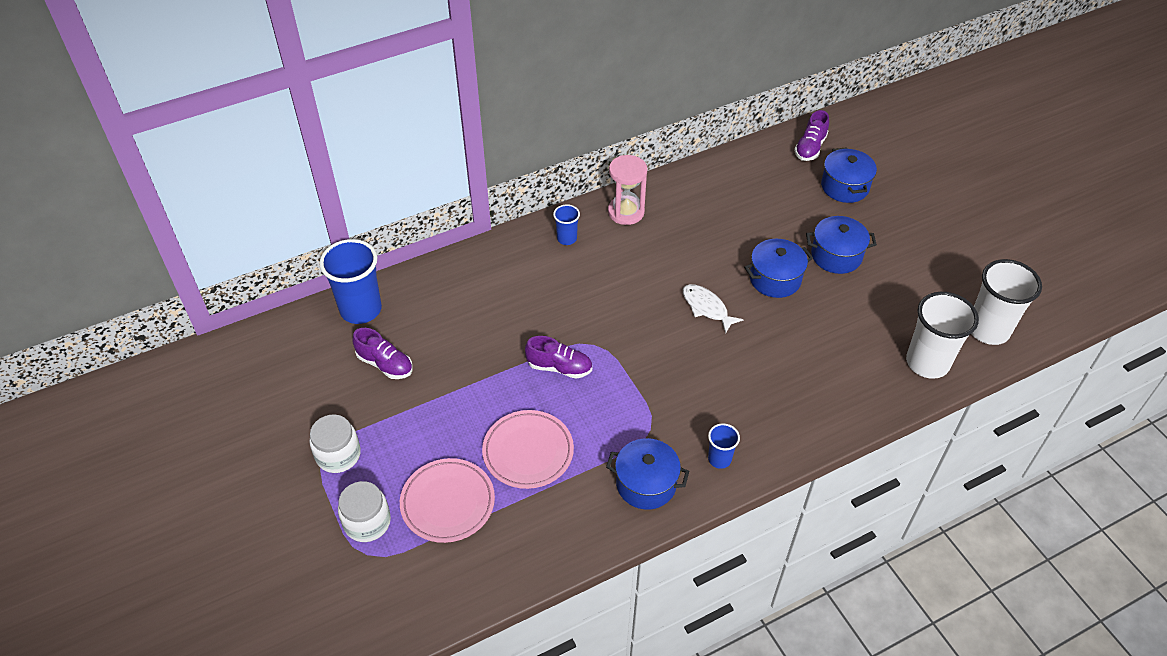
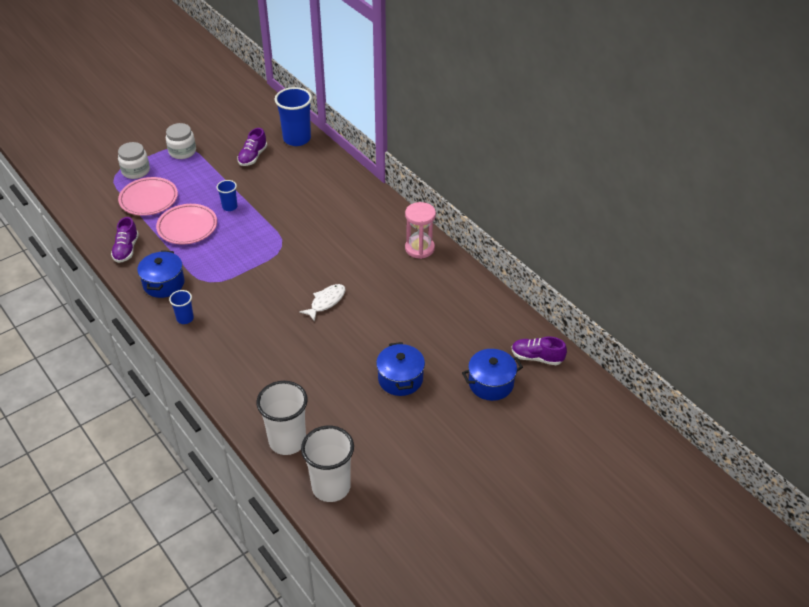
camera: 80 degrees right, 5 degrees down
(559, 367) = (258, 232): purple shoe -> purple shoe (126, 249)
(567, 238) = (382, 220): blue cup -> blue cup (229, 207)
(775, 279) = (364, 340): blue pot -> none

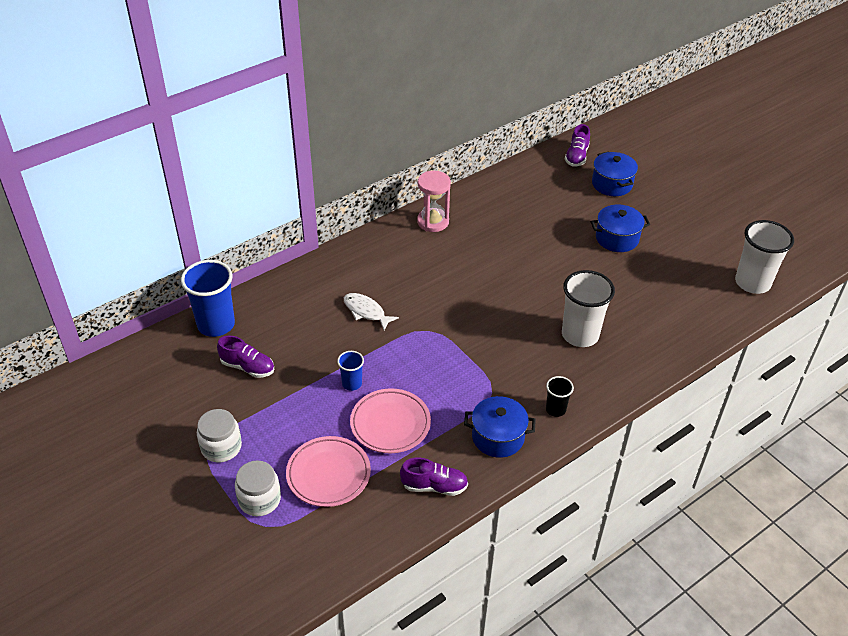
camera: 90 degrees left, 0 degrees up
(185, 318) = (555, 409): blue cup -> black cup
(287, 441) = (709, 313): white cup -> white cup (580, 335)
(326, 302) = (518, 291): white fish -> white fish (366, 311)

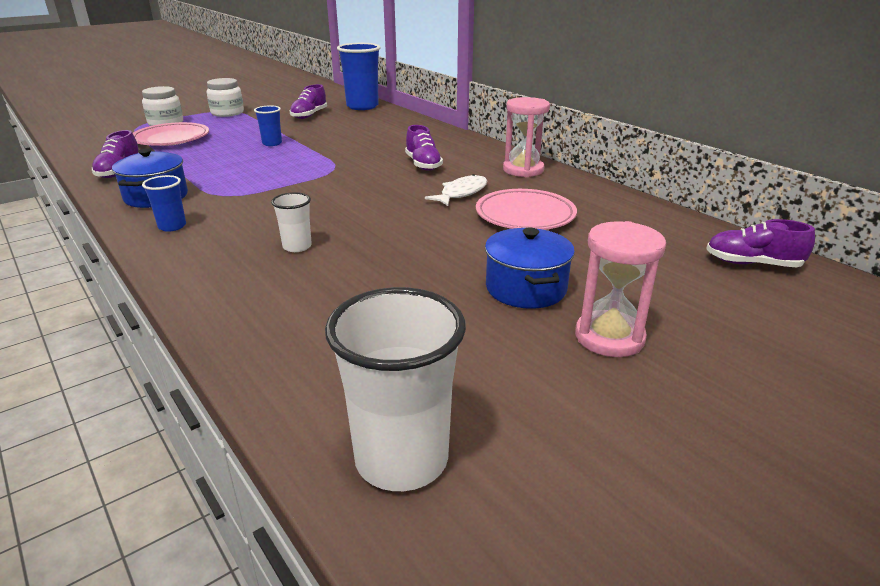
camera: 90 degrees right, 15 degrees down
(366, 311) = (369, 146): white fish -> white fish (461, 193)
(390, 424) = (211, 156): pink plate -> pink plate (525, 215)
(419, 276) = (423, 164): none -> purple shoe
(555, 409) = (172, 226): black cup -> blue cup
(580, 335) = (297, 246): white cup -> white cup, size x0.51
(612, 184) = (690, 293): blue pot -> none
(657, 217) = (609, 337): none -> pink hourglass

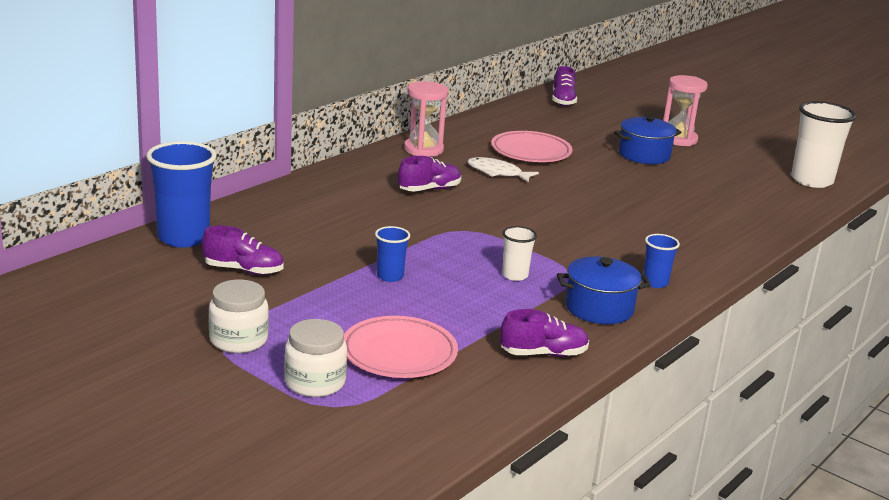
camera: 105 degrees left, 5 degrees down
(297, 246) = (647, 225): white cup -> white cup (515, 275)

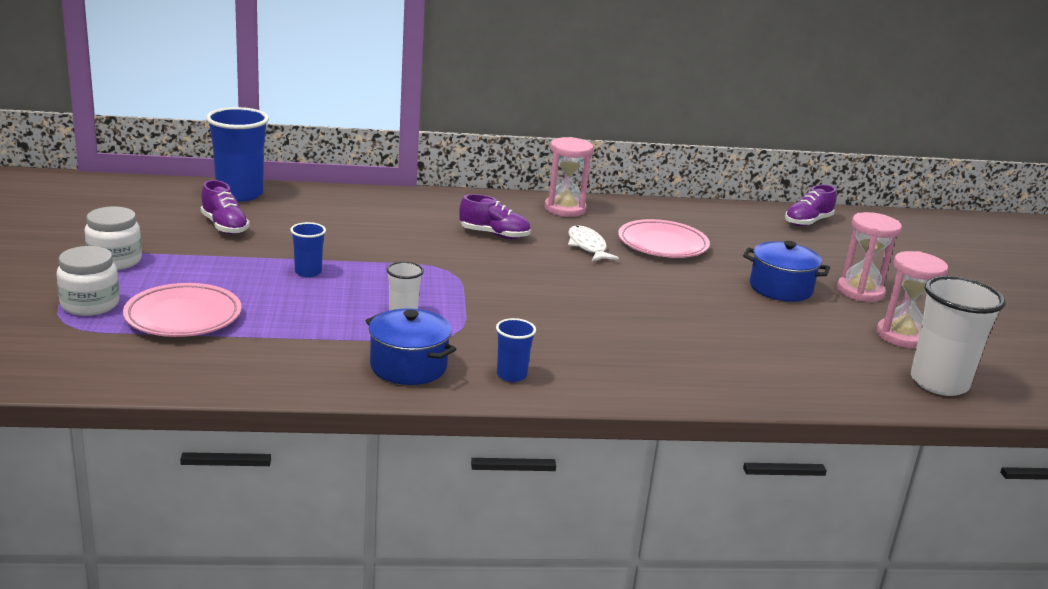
camera: 45 degrees right, 0 degrees up
(543, 354) = (278, 370): purple shoe -> none
(747, 159) = (901, 336): none -> pink hourglass

